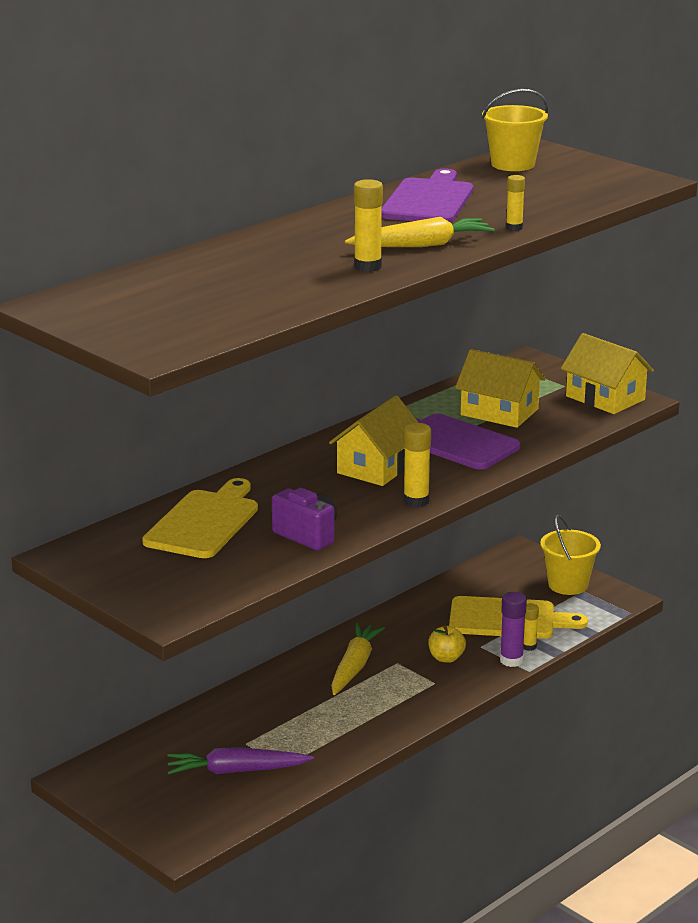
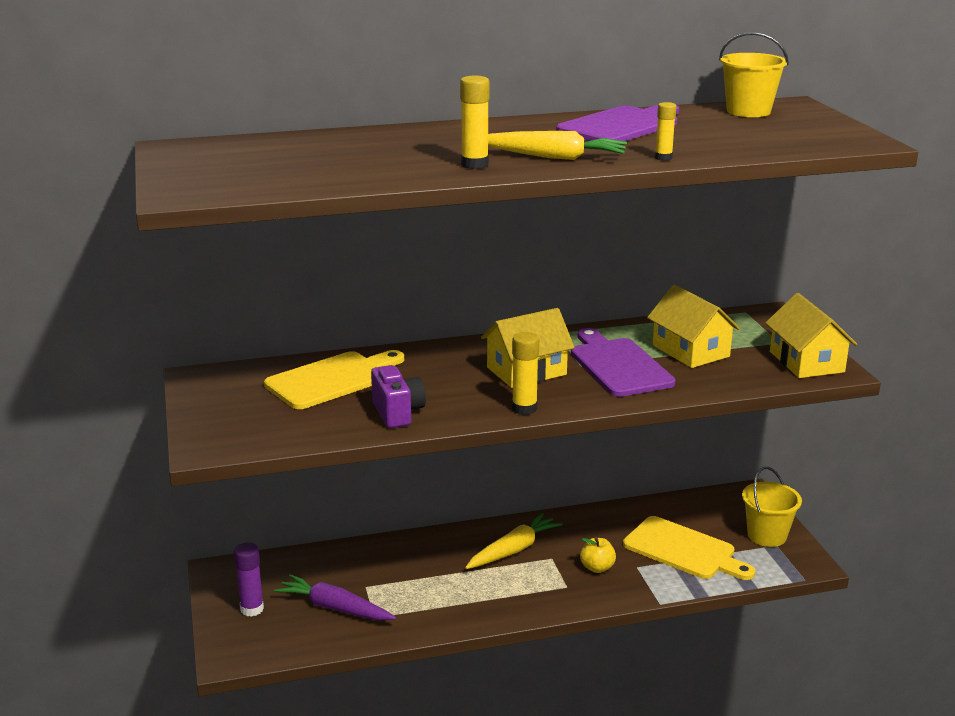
camera: 30 degrees right, 0 degrees up
(511, 660) = (652, 589): purple glue stick -> purple glue stick (252, 609)
(529, 646) = (680, 581): yellow glue stick -> none

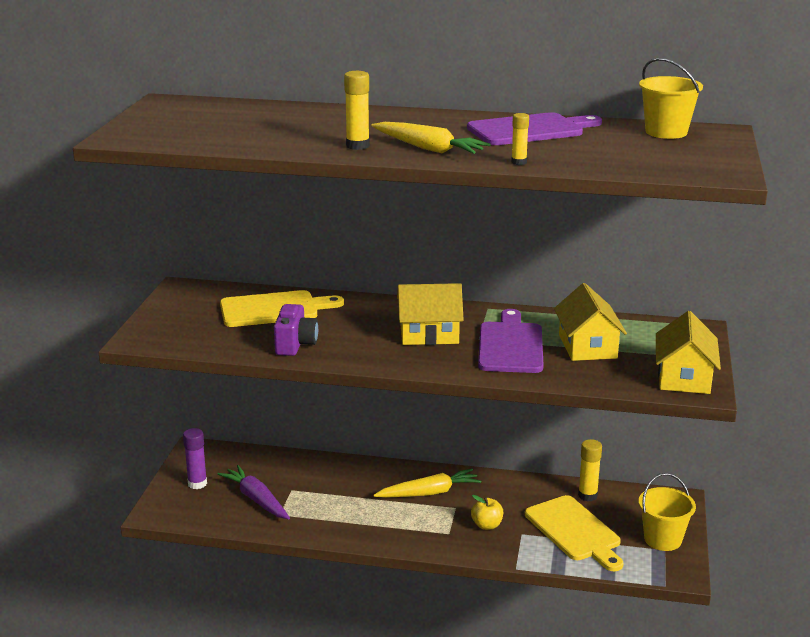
camera: 25 degrees right, 0 degrees up
(524, 408) = (395, 363): yellow glue stick -> yellow glue stick (587, 495)

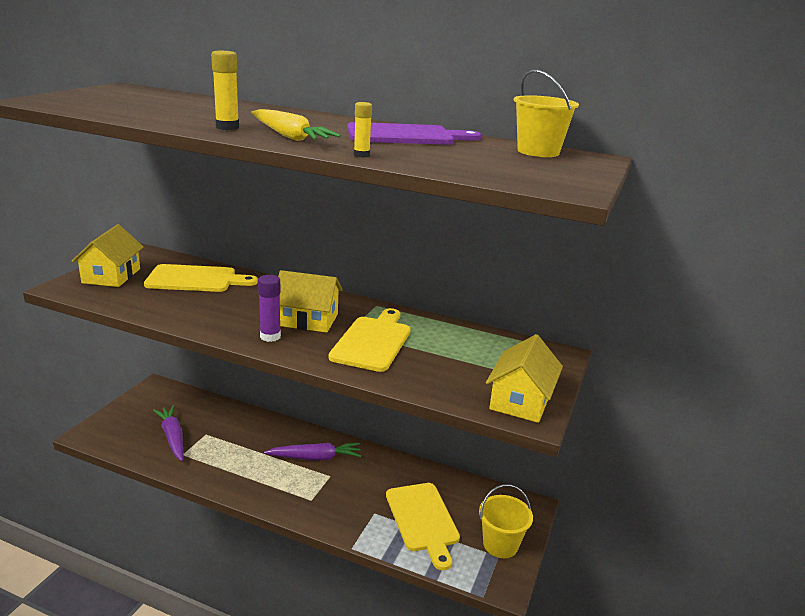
camera: 10 degrees right, 0 degrees up
(197, 484) = (136, 415): purple glue stick -> purple glue stick (270, 336)
(295, 345) = (185, 311): purple camera -> none
(429, 493) = (315, 458): yellow carrot -> purple carrot
(487, 525) = (348, 498): yellow apple -> none
(510, 345) = (372, 341): purple cutting board -> yellow cutting board
(587, 346) = (444, 354): yellow house -> yellow house (111, 276)
(587, 495) = (450, 486): yellow glue stick -> none

